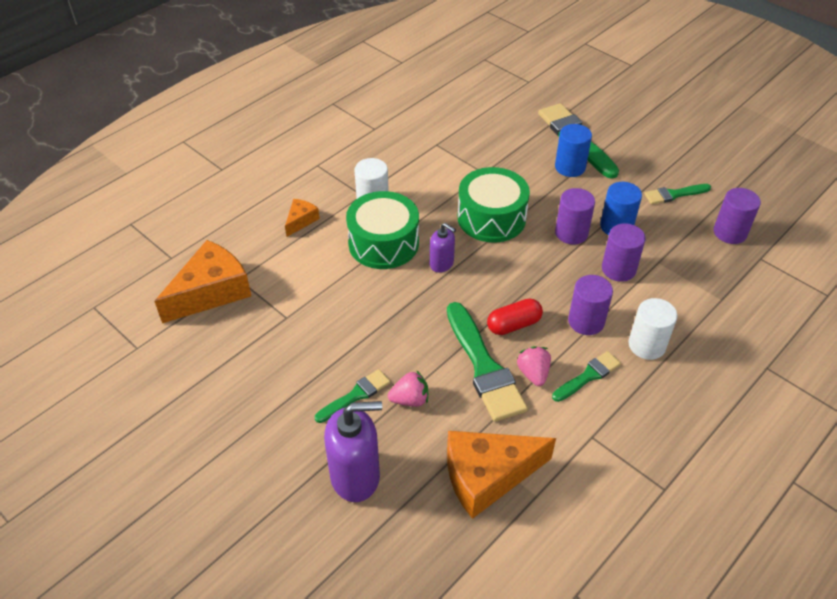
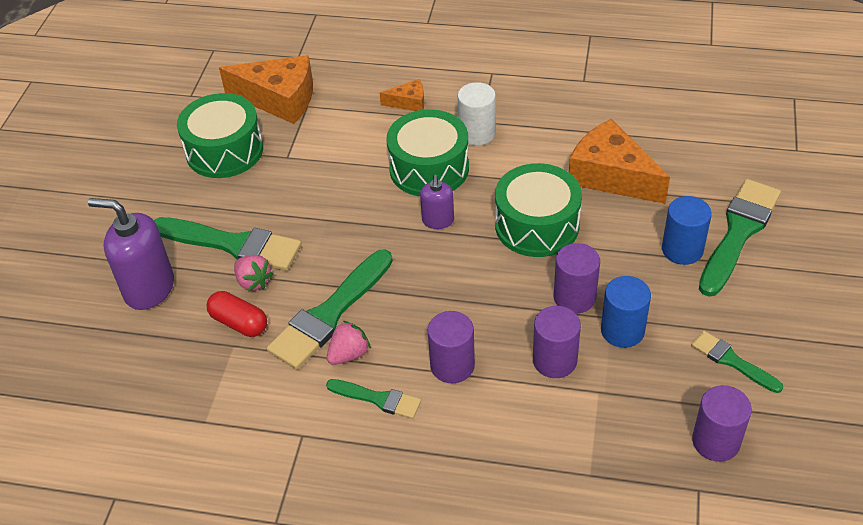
camera: 60 degrees right, 0 degrees up
(236, 354) = (224, 150): none -> green drum
(355, 395) = (233, 244): green brush -> green brush, size x1.82
(355, 476) = (149, 288): purple soap dispenser -> purple soap dispenser turned 150 degrees clockwise
(487, 476) = (204, 376): orange cheese -> orange cheese (611, 176)
(514, 325) = (401, 311): red capsule -> red capsule (239, 323)
(646, 345) = (459, 431): white cylinder -> none

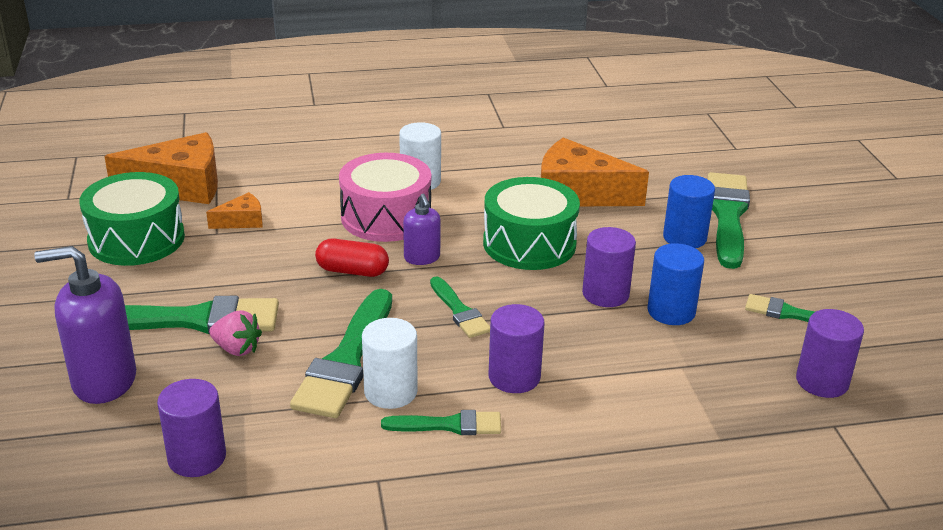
camera: 25 degrees left, 15 degrees down
(239, 323) = (240, 390): red capsule -> red capsule (352, 271)
(349, 354) = (390, 392): pink strawberry -> white cylinder
(409, 102) = (331, 168): orange cheese -> orange cheese (242, 221)
(429, 168) = (386, 217): green drum -> pink drum
(441, 285) = (459, 311): none -> green brush
(554, 360) = (620, 350): purple cylinder -> purple cylinder (197, 457)

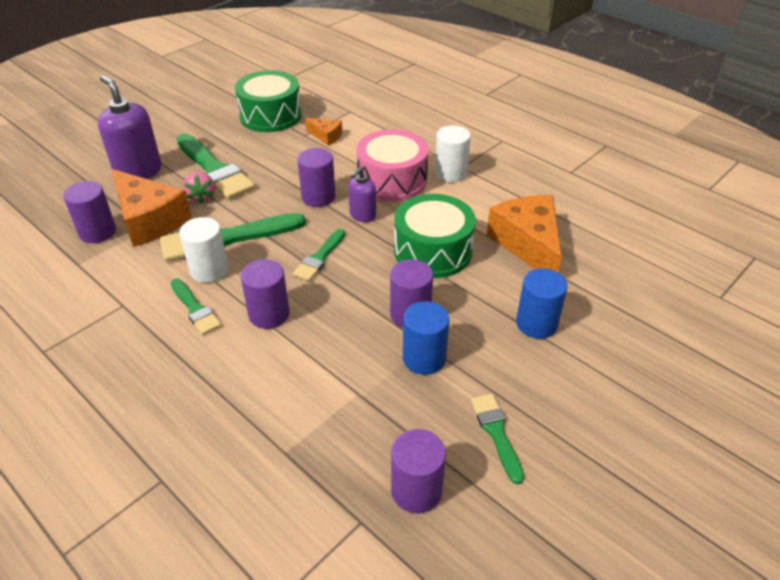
camera: 55 degrees right, 10 degrees up
(180, 186) = (337, 101): orange cheese -> orange cheese (149, 220)
(352, 271) = (318, 197): red capsule -> purple cylinder
(727, 216) = (601, 335): green brush -> none

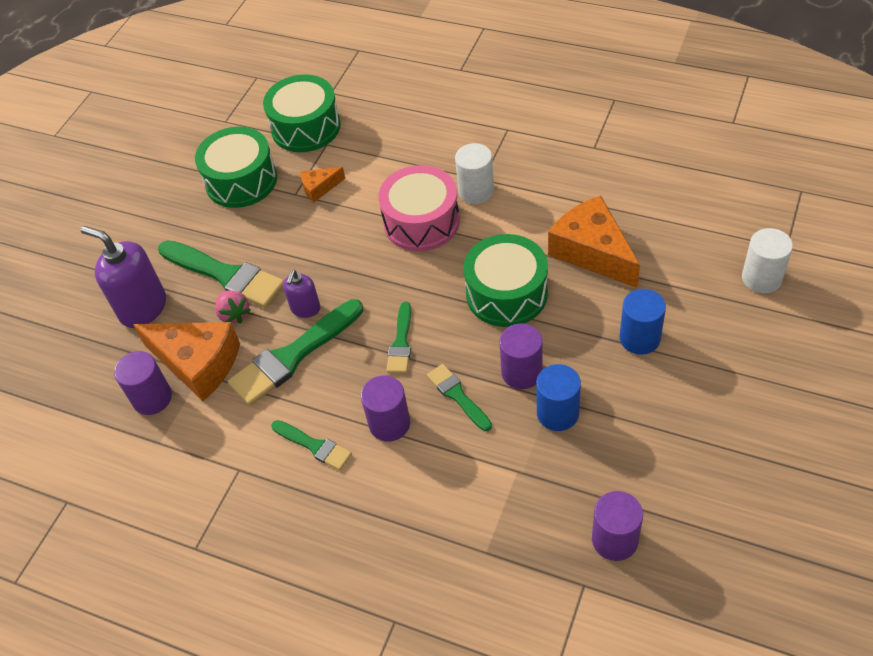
camera: 15 degrees left, 10 degrees up
(209, 270) = (300, 398): white cylinder -> white cylinder (761, 278)
(318, 197) = (357, 270): purple cylinder -> none
(326, 136) = (319, 188): orange cheese -> orange cheese turned 150 degrees clockwise
(342, 97) = (306, 127): none -> green drum
(362, 215) = (415, 276): purple soap dispenser -> purple soap dispenser (305, 308)
(496, 433) = (654, 461): green brush -> green brush (457, 396)

